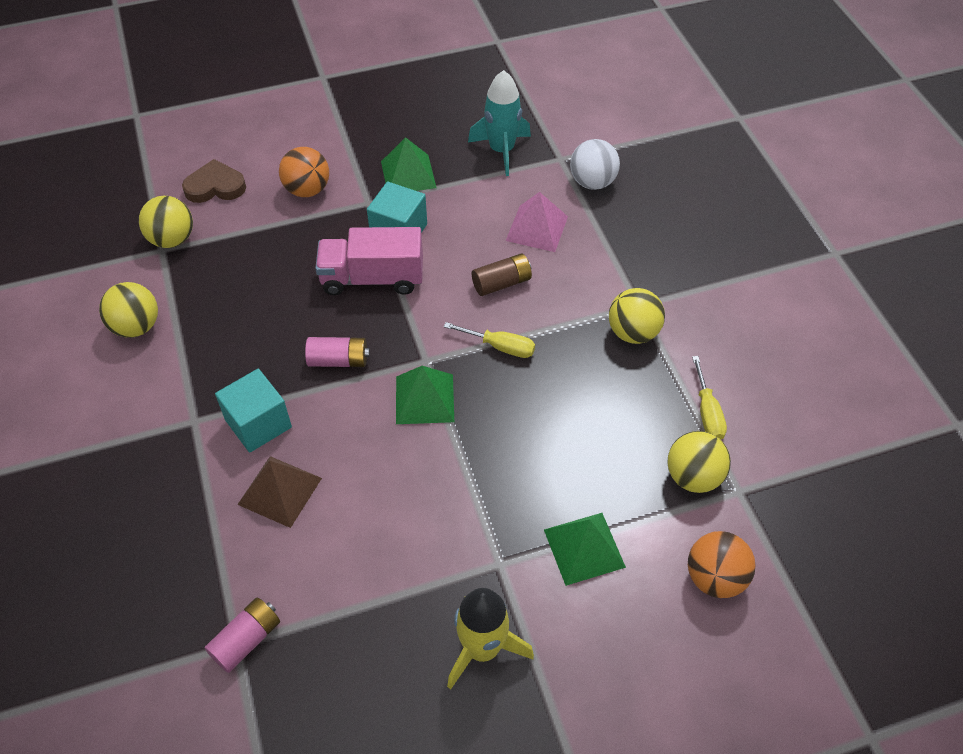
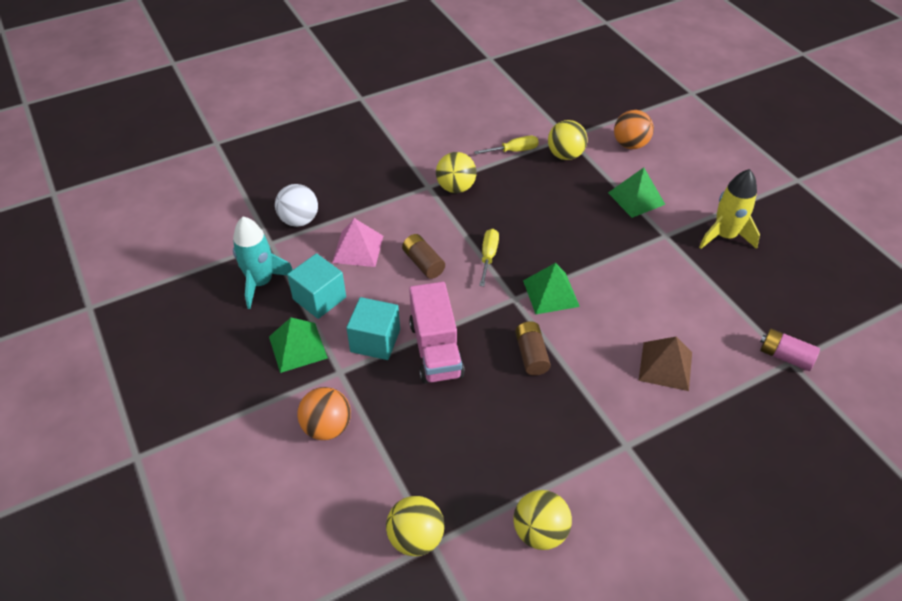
camera: 100 degrees left, 5 degrees down
(215, 186) = (329, 518): brown heart -> none
(258, 424) = (612, 396): turquoise cube -> turquoise cube (319, 298)
(338, 360) = (531, 355): pink battery -> brown battery

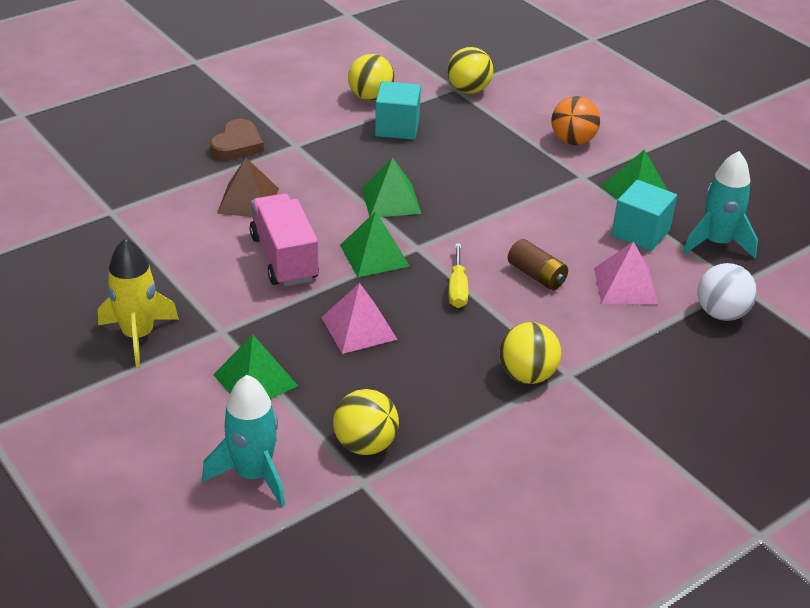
camera: 170 degrees right, 10 degrees down
(375, 341) = (559, 201): turquoise cube -> turquoise cube (397, 127)
(435, 349) = (492, 198): pink truck -> pink truck (284, 258)
(513, 151) = (452, 445): yellow screwdriver -> none
(531, 355) = (391, 200): brown battery -> green pyramid
(566, 230) = (359, 328): none -> pink pyramid
(630, 145) = (253, 475): orange ball -> turquoise rocket
(689, 452) = (237, 144): none -> brown heart
(785, 356) = (114, 215): pink battery -> none

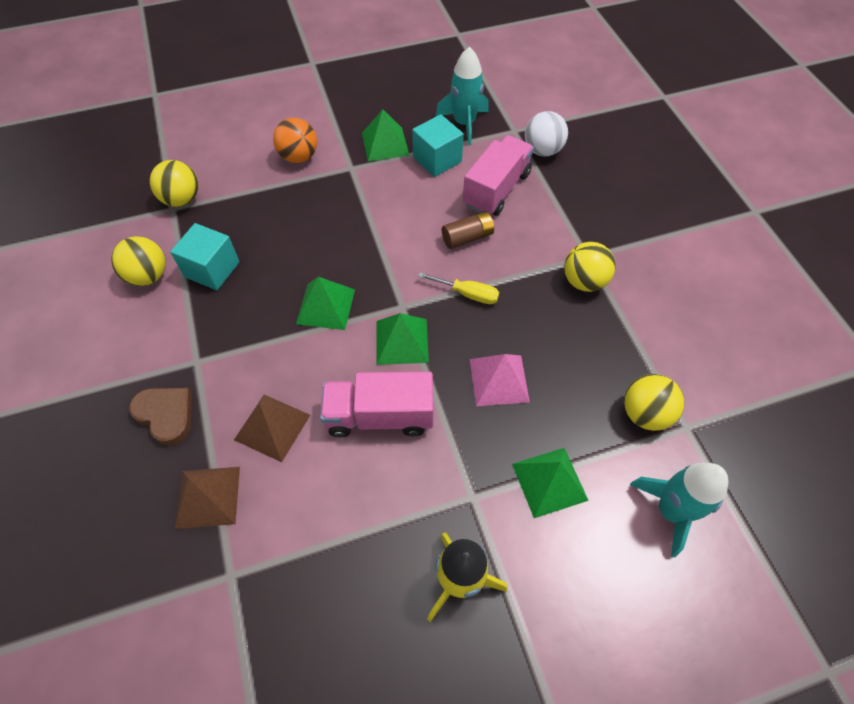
camera: 70 degrees left, 20 degrees up
(172, 184) = (208, 497): none -> brown pyramid
(625, 285) = (496, 190): pink pyramid -> pink truck

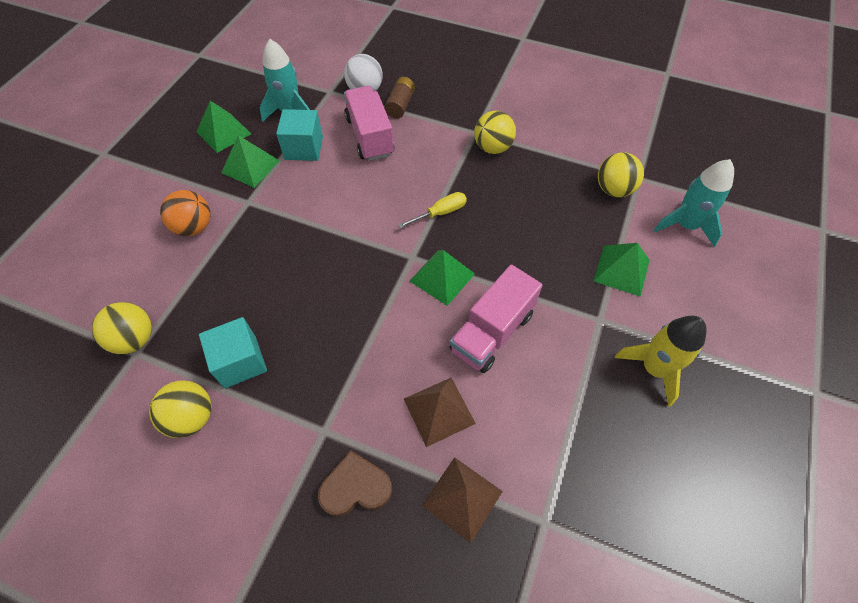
camera: 50 degrees left, 0 degrees up
(325, 306) = (363, 304): green pyramid -> green pyramid (223, 132)
(467, 237) = (393, 180): brown battery -> brown battery (400, 105)
(499, 380) = (525, 244): pink pyramid -> none

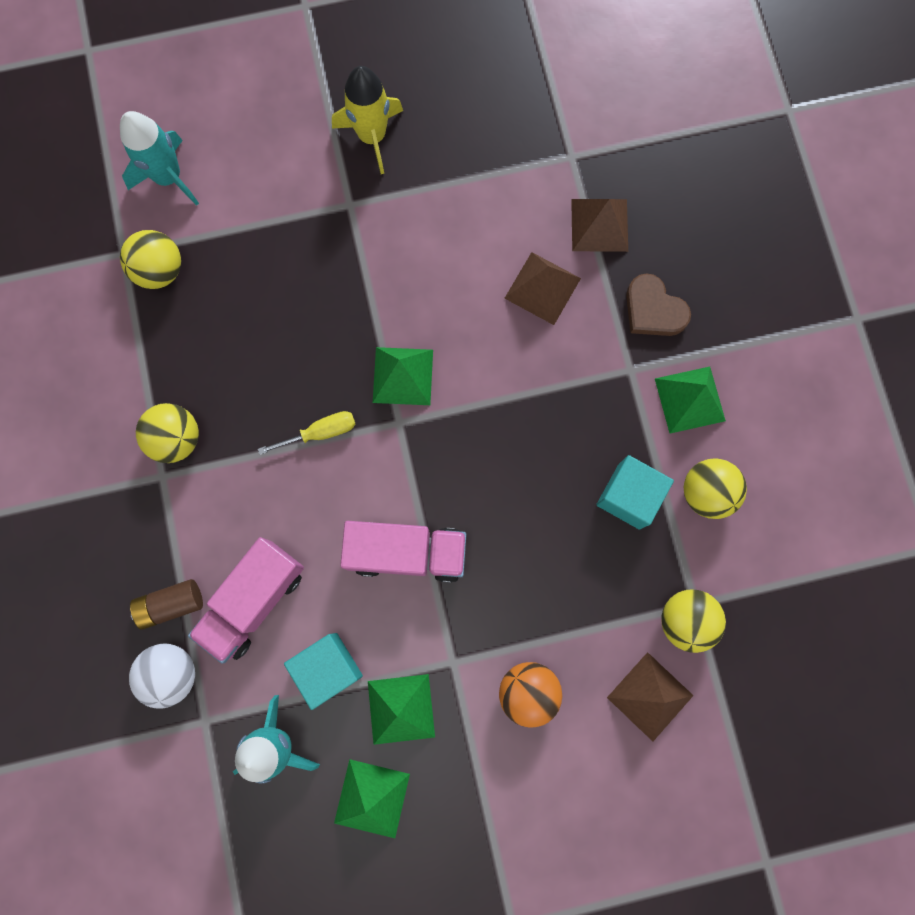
camera: 125 degrees left, 20 degrees up
(120, 287) = (650, 696): none -> brown pyramid
(440, 213) = (320, 433): yellow screwdriver -> yellow screwdriver turned 135 degrees clockwise
(492, 332) = (432, 291): pink truck -> pink truck (407, 552)
(621, 270) = (274, 212): green pyramid -> green pyramid (690, 399)

